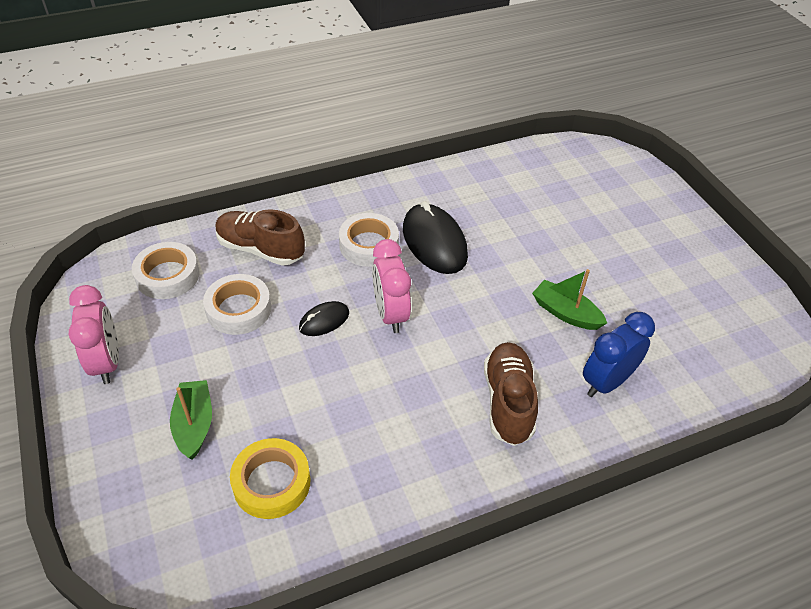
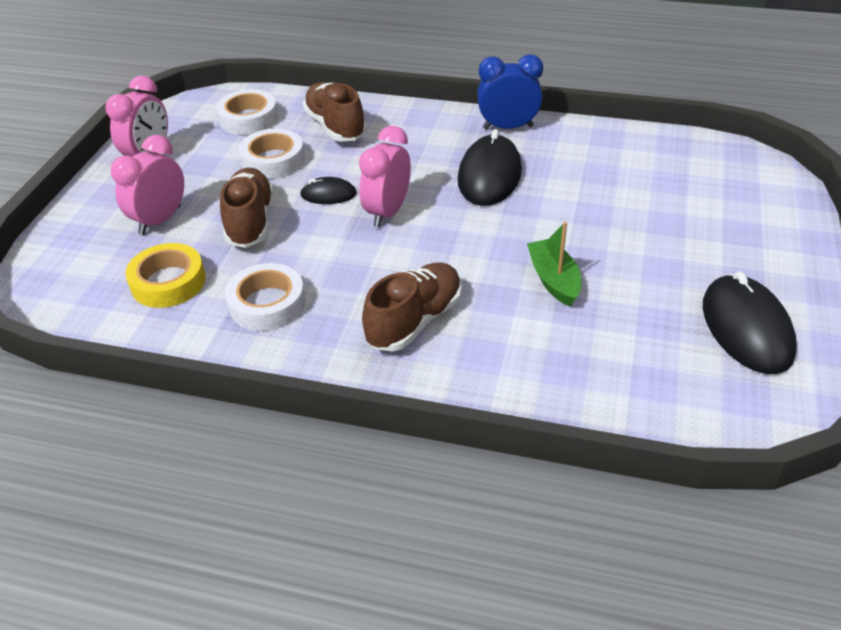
camera: 40 degrees right, 5 degrees down
(194, 424) = (160, 220): green boat -> pink clock
(283, 382) = (250, 221): none -> brown shoe
(369, 245) = (427, 156): white tape -> white tape (267, 304)
(606, 382) = (529, 352): blue clock -> blue clock (508, 127)
(708, 289) = (746, 328): none -> black mouse

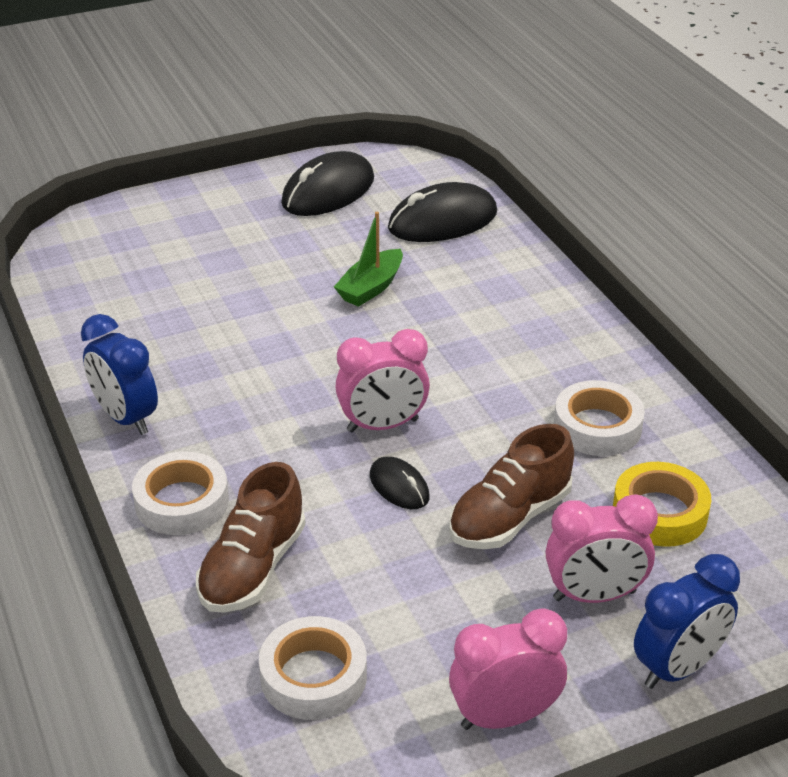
camera: 130 degrees left, 5 degrees down
(84, 221) = (678, 668): none -> blue clock
(273, 160) = (383, 577): white tape -> white tape (182, 502)
(414, 321) = (508, 334): brown shoe -> none
(489, 176) = (244, 388): black mouse -> black mouse (442, 221)

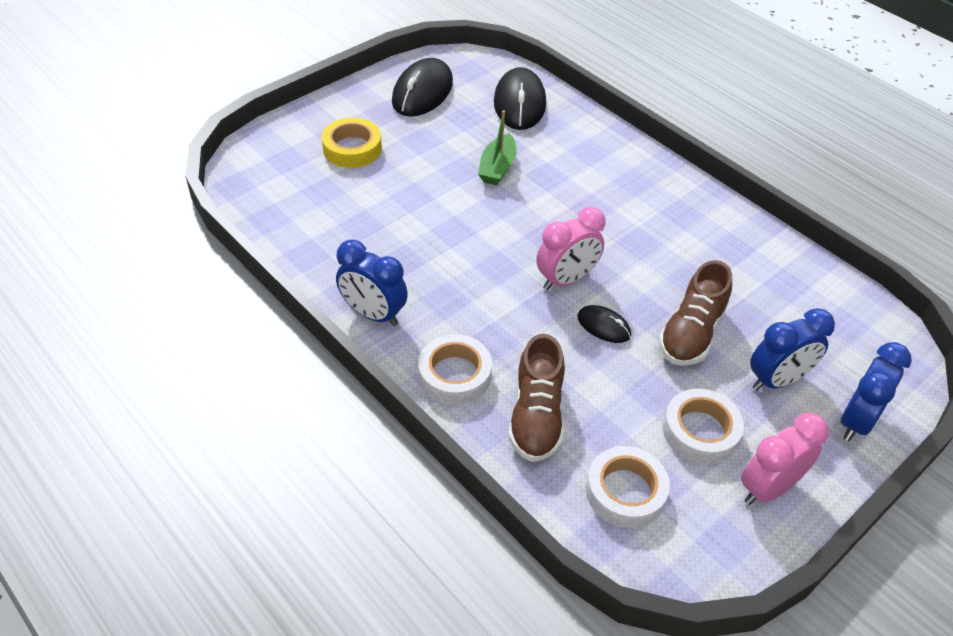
camera: 20 degrees left, 10 degrees up
(442, 221) = (519, 103): black mouse -> black mouse turned 45 degrees counterclockwise
(594, 595) = (777, 380): pink clock -> blue clock
(597, 426) = (711, 249): white tape -> white tape (700, 431)
(659, 512) = (785, 306): yellow tape -> yellow tape (352, 148)

